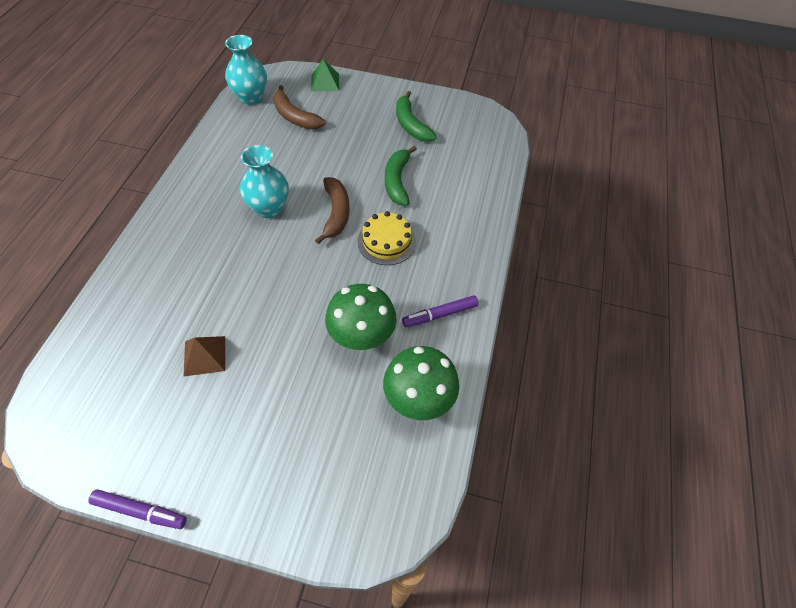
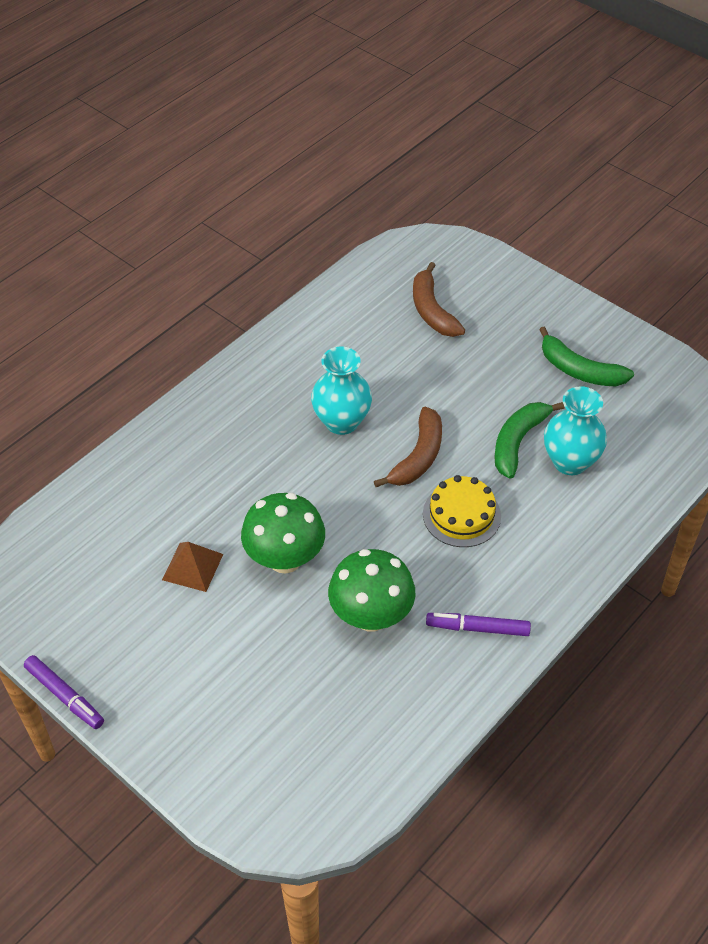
camera: 30 degrees right, 5 degrees down
(251, 97) = (390, 266): turquoise vase -> turquoise vase (570, 462)
(325, 82) = (496, 273): green pyramid -> none
(411, 125) = (579, 370): green banana -> green banana turned 60 degrees counterclockwise
(418, 399) = (398, 712): green mushroom -> green mushroom (285, 559)

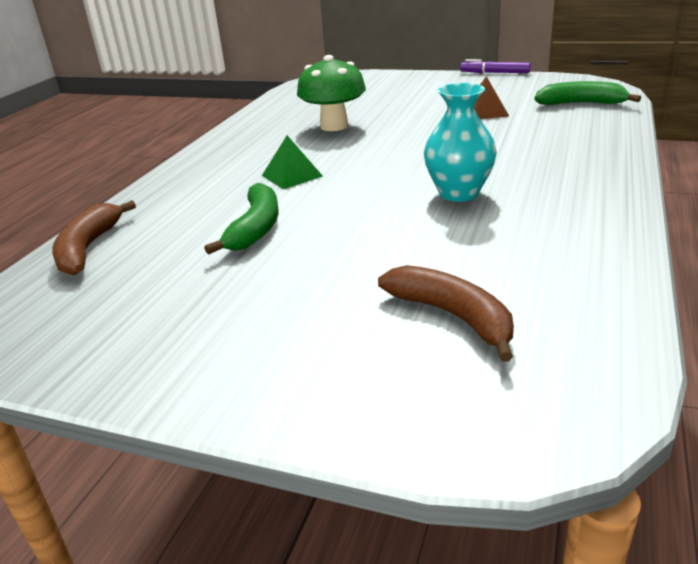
camera: 160 degrees right, 20 degrees down
(285, 559) = (422, 128): green mushroom -> none
(418, 457) = (358, 193): brown banana -> brown banana (88, 248)
(461, 515) = (292, 175): yellow cake -> green pyramid
(477, 628) = (250, 139): purple marker -> none
(570, 462) = (191, 229): turquoise vase -> none
(579, 370) = (191, 310): green banana -> green banana (581, 103)

